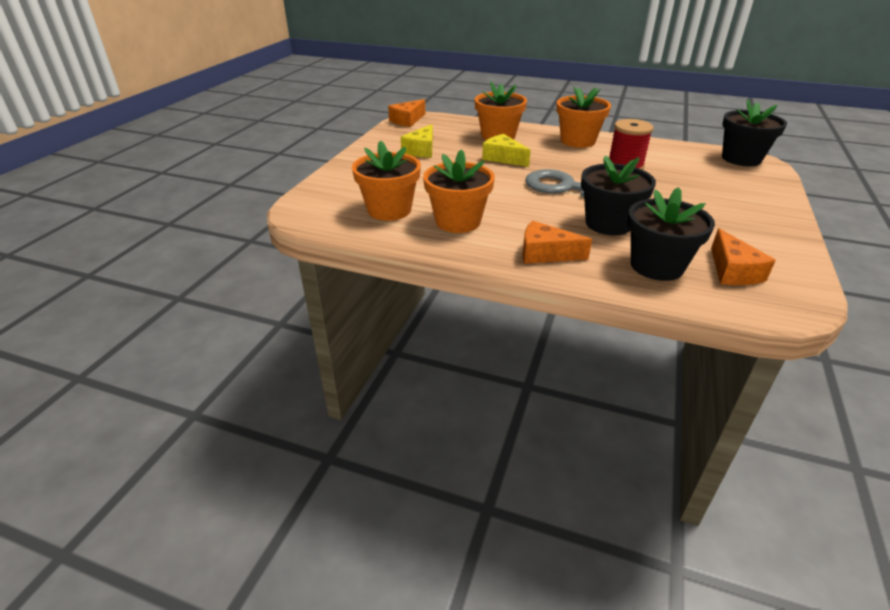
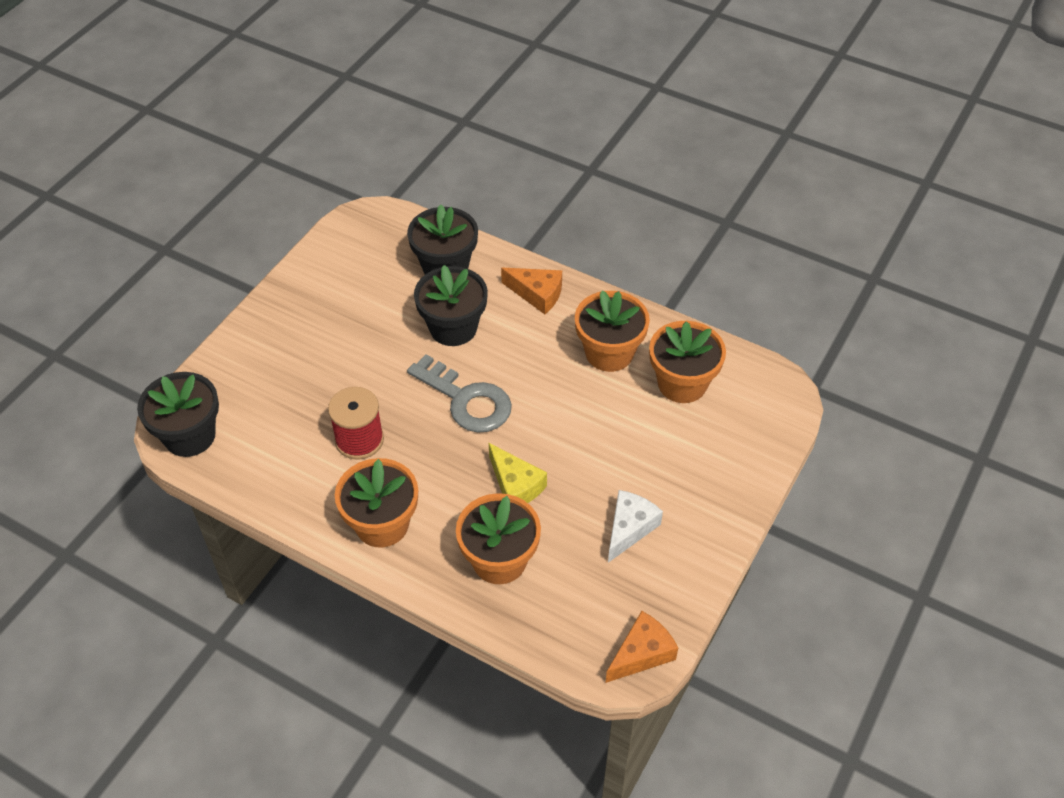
camera: 170 degrees left, 15 degrees up
(421, 150) = (629, 528): yellow cheese -> white cheese
(733, 271) = (384, 253): orange cheese -> none

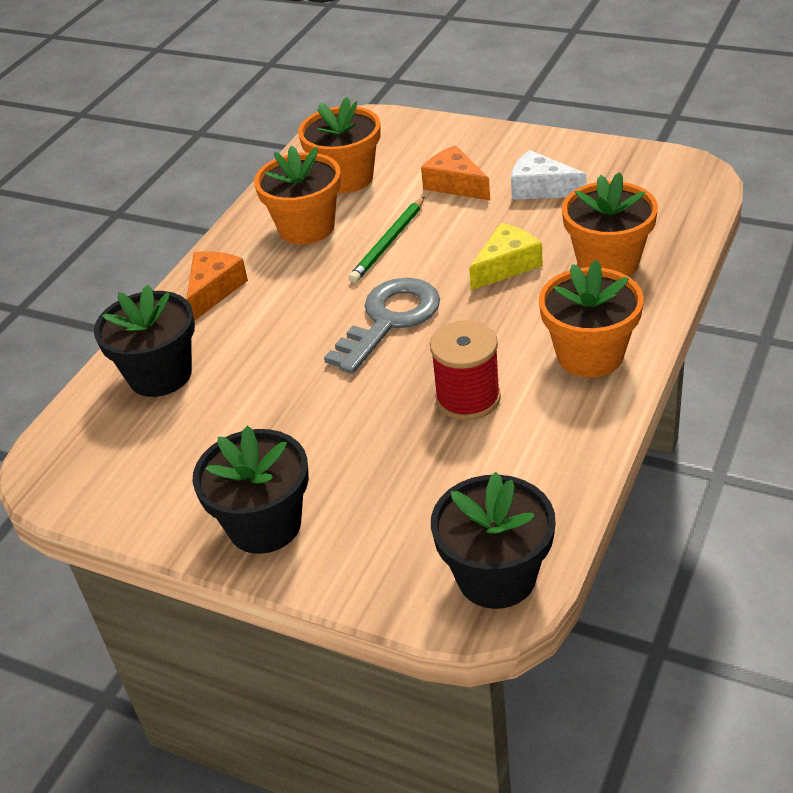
camera: 90 degrees left, 10 degrees down
(453, 328) = (271, 350): black flower pot -> black flower pot (264, 525)
(572, 407) = (389, 242): none -> green pencil
(641, 653) = (679, 167): orange cheese -> orange cheese (455, 185)

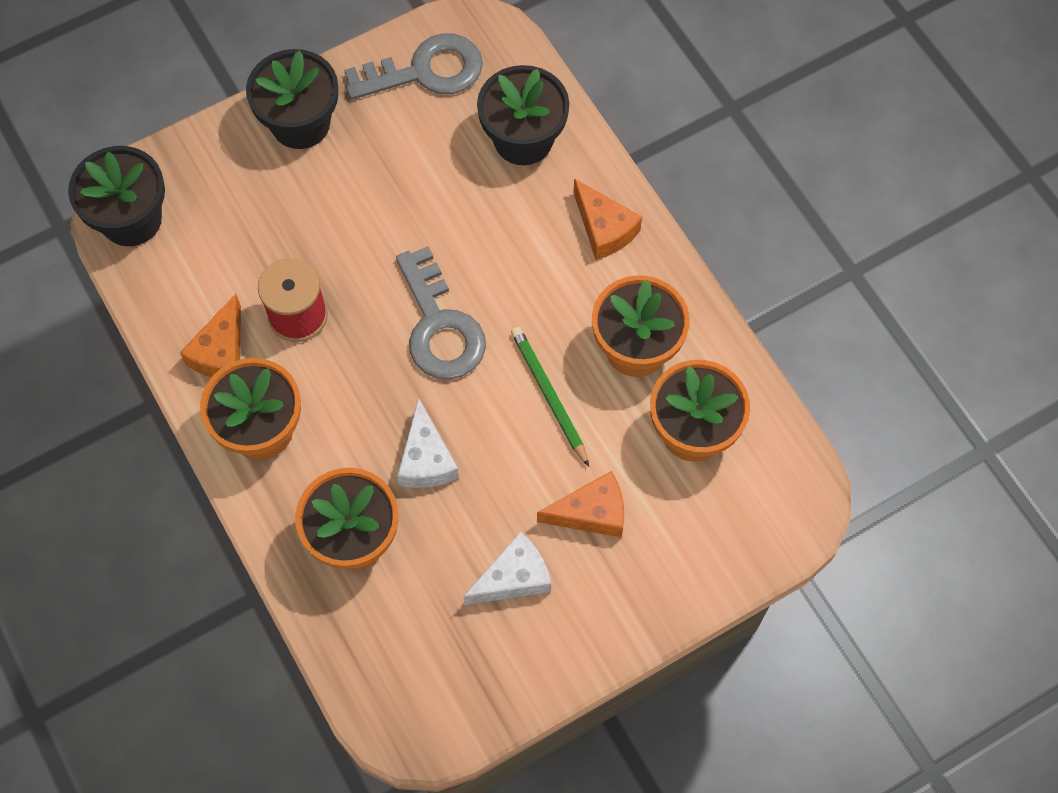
camera: 120 degrees right, 25 degrees up
(128, 476) = (426, 71): none -> grey key
(506, 266) = (426, 459): yellow cheese -> white cheese
(554, 421) = (221, 352): none -> orange cheese

